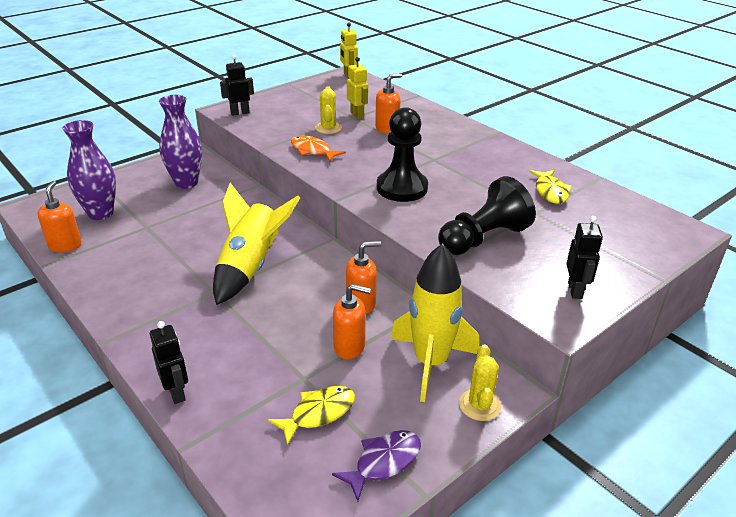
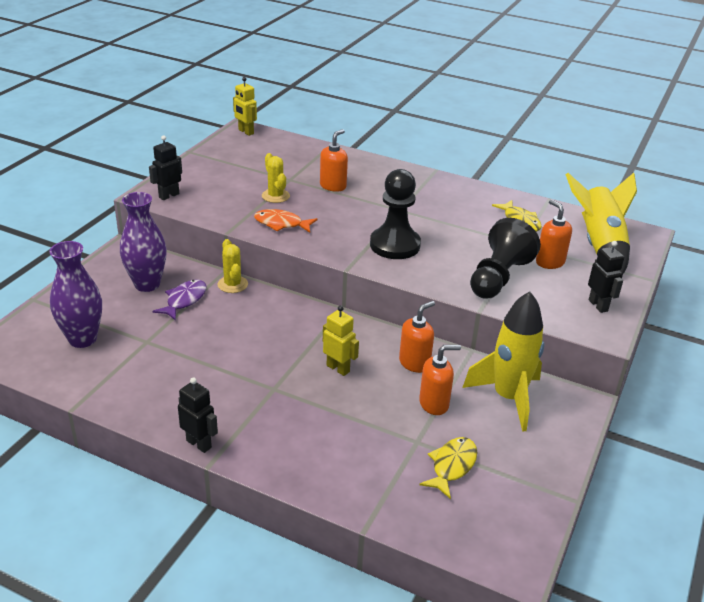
camera: 25 degrees left, 0 degrees up
(65, 245) = (76, 382): orange soap dispenser -> orange soap dispenser (549, 262)
(177, 393) = (319, 487): black robot -> black robot (199, 444)
(251, 267) = (288, 355): yellow rocket -> yellow rocket (599, 245)
(357, 115) = (292, 176): yellow robot -> yellow robot (338, 368)
(384, 462) = (530, 487): purple fish -> purple fish (184, 300)
(479, 405) = (568, 420): yellow cactus -> yellow cactus (232, 284)

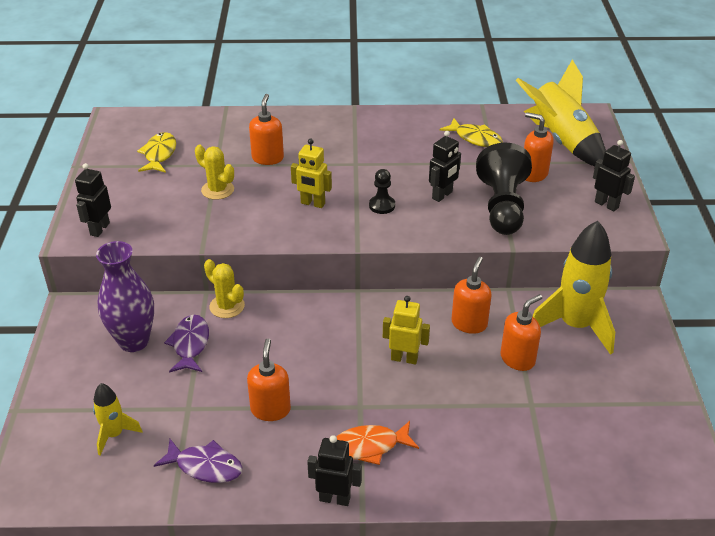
camera: 25 degrees left, 5 degrees up
(82, 339) = (114, 434): purple vase -> yellow rocket
(125, 384) = (205, 466): none -> purple fish
(204, 365) = (270, 409): none -> orange soap dispenser
(245, 132) = (120, 121): yellow robot -> yellow robot (312, 203)
(281, 224) = (250, 221): orange fish -> orange fish (370, 446)
(395, 245) = (382, 205): black pawn -> black pawn, size x0.47
(452, 466) = (579, 415): yellow fish -> yellow fish (159, 154)
(453, 253) = (442, 195): none -> black robot

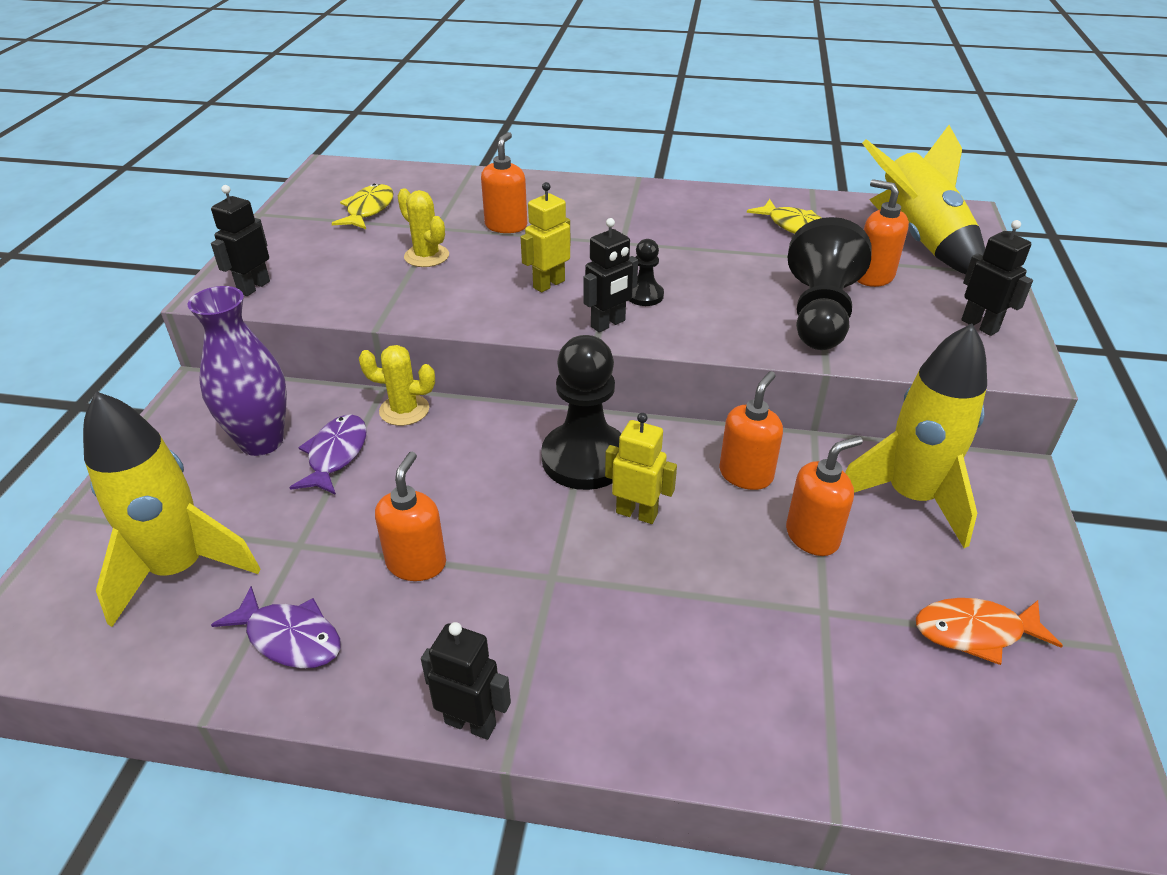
camera: 10 degrees right, 0 degrees up
(114, 434) = (179, 569): yellow rocket -> yellow rocket, size x1.96
(227, 306) = (404, 410): yellow cactus -> yellow cactus turned 45 degrees counterclockwise
(312, 203) = (548, 284): yellow robot -> yellow robot turned 105 degrees clockwise
(361, 326) = (585, 459): none -> black pawn
(370, 446) = (550, 643): orange fish -> orange fish (975, 632)
(442, 195) = (734, 291): black robot -> black robot (608, 324)

